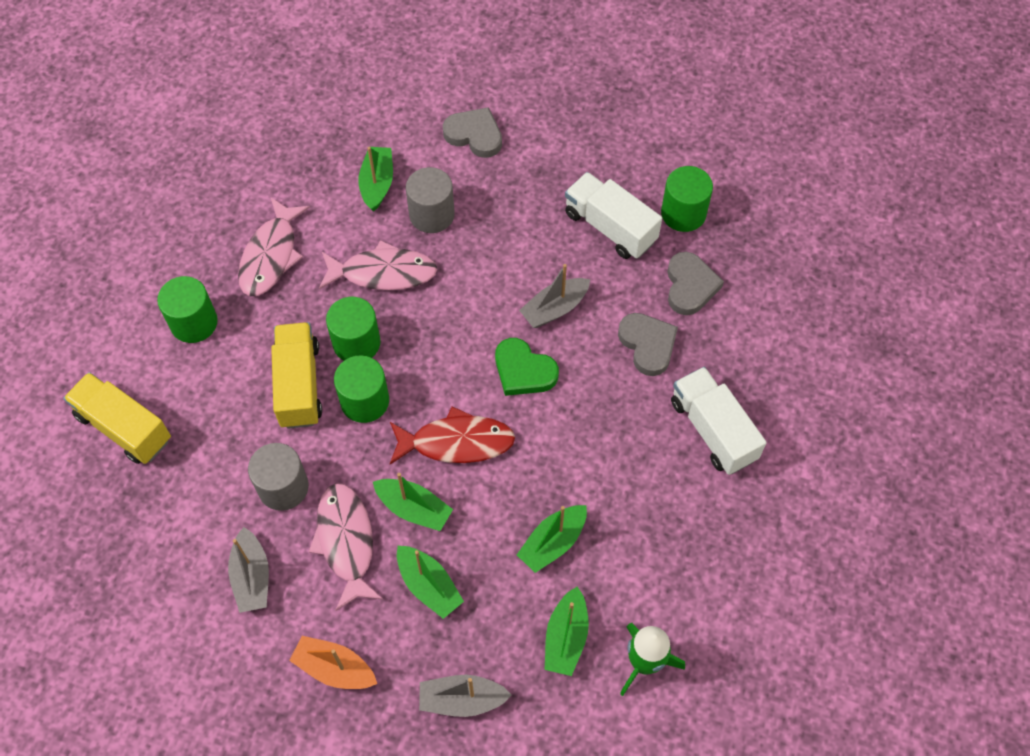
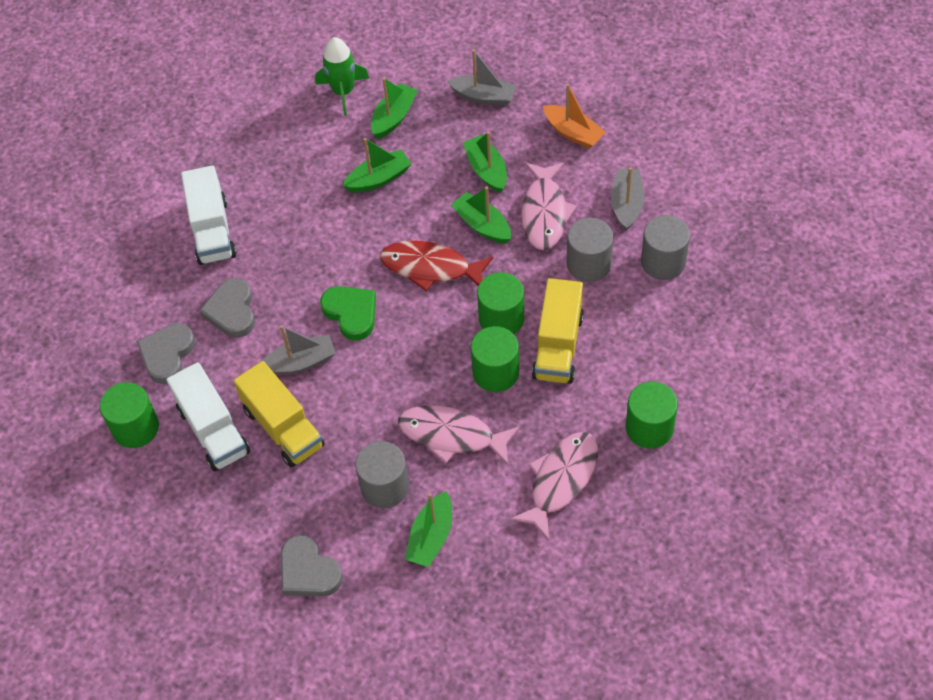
camera: 160 degrees left, 5 degrees down
(124, 427) = (725, 344): yellow truck -> yellow truck (283, 427)
(200, 509) = (663, 262): none -> grey cylinder

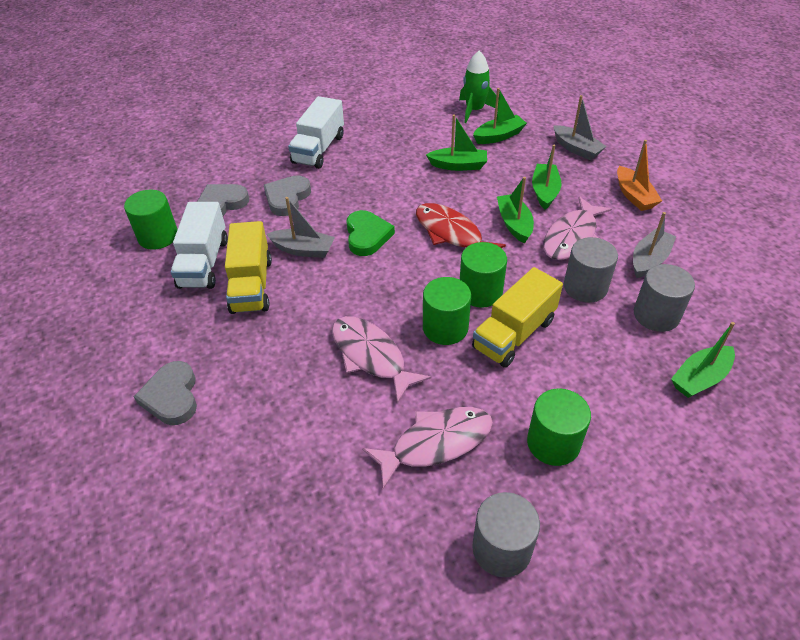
camera: 30 degrees right, 10 degrees down
(385, 487) = (286, 366): grey cylinder -> grey cylinder (501, 548)
(431, 537) = (287, 426): green boat -> green boat (699, 378)

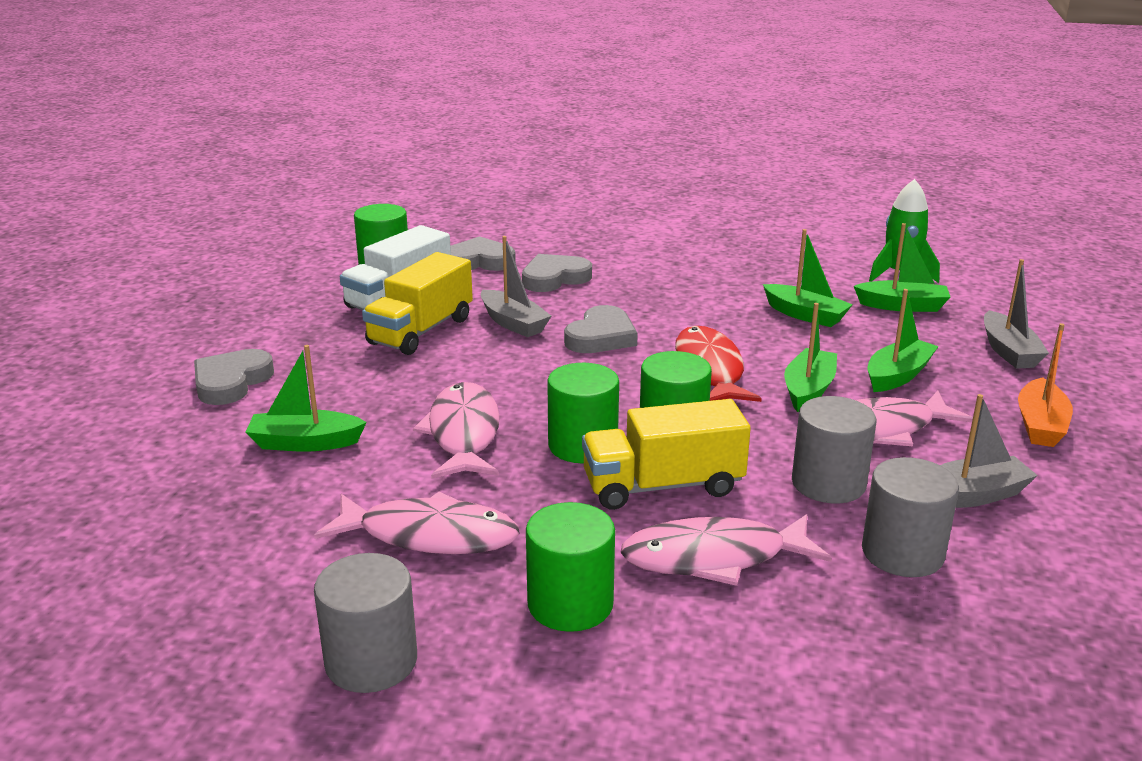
camera: 35 degrees right, 20 degrees down
(318, 149) = (646, 251): white truck -> none
(367, 236) = (601, 337): green heart -> grey heart
(584, 369) = (714, 557): none -> pink fish
(699, 378) = (881, 645): green boat -> green boat (305, 443)

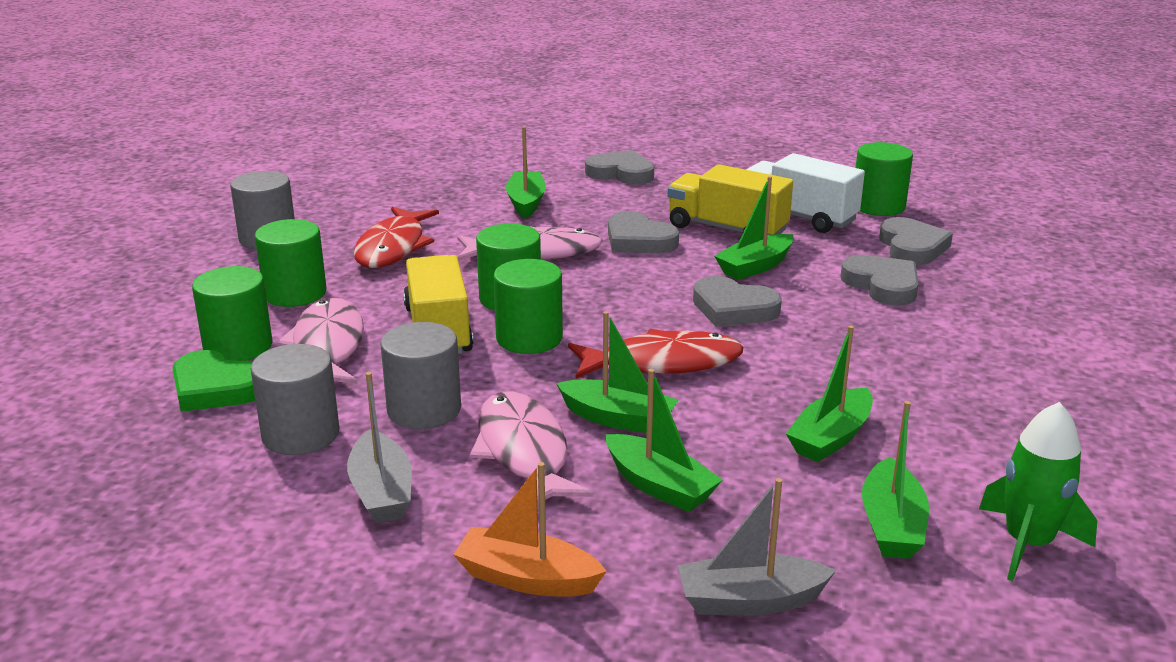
camera: 90 degrees right, 0 degrees up
(429, 535) = (393, 247): pink fish -> red fish
(440, 375) = (638, 240): none -> grey heart
(513, 323) = (755, 267): grey boat -> green boat
(726, 631) = (238, 347): none -> green cylinder
(831, 631) = (216, 388): none -> green heart

